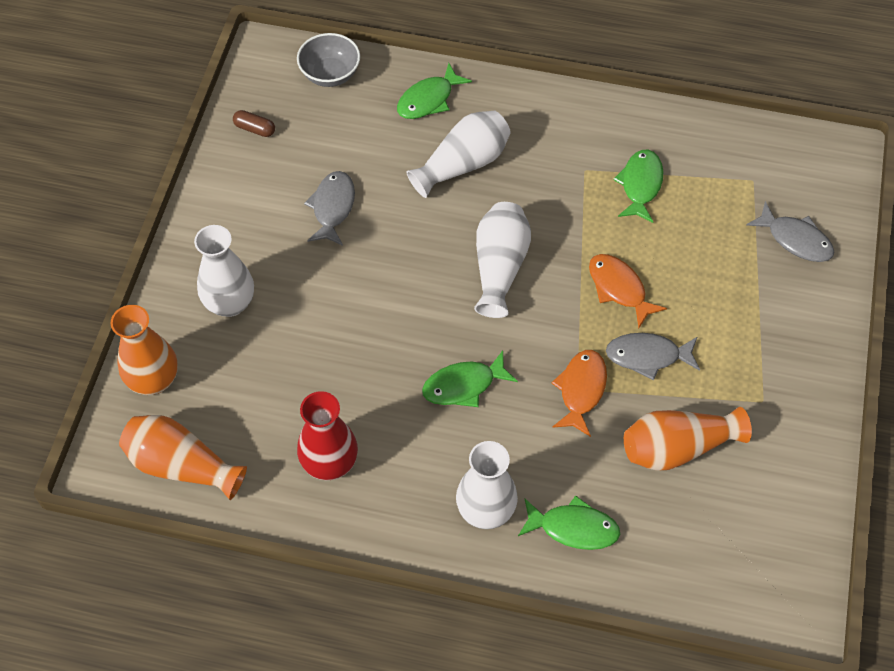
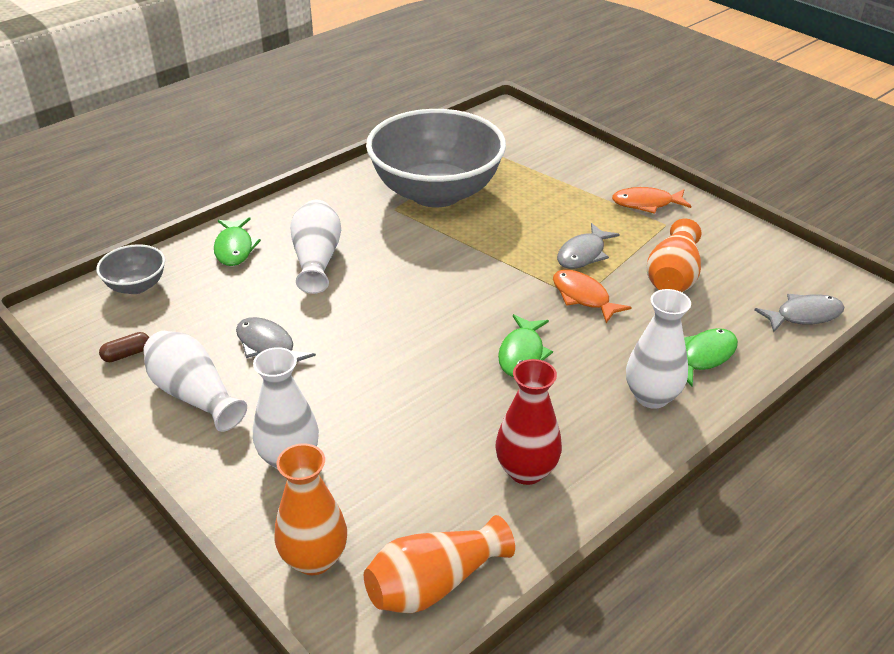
camera: 55 degrees left, 20 degrees down
(499, 267) = (432, 285): white vase -> white vase (194, 395)
(619, 288) = (512, 240): orange fish -> orange fish (646, 204)
(640, 185) = (436, 192): green fish -> grey bowl
(795, 239) = (551, 156): grey fish -> grey fish (804, 315)

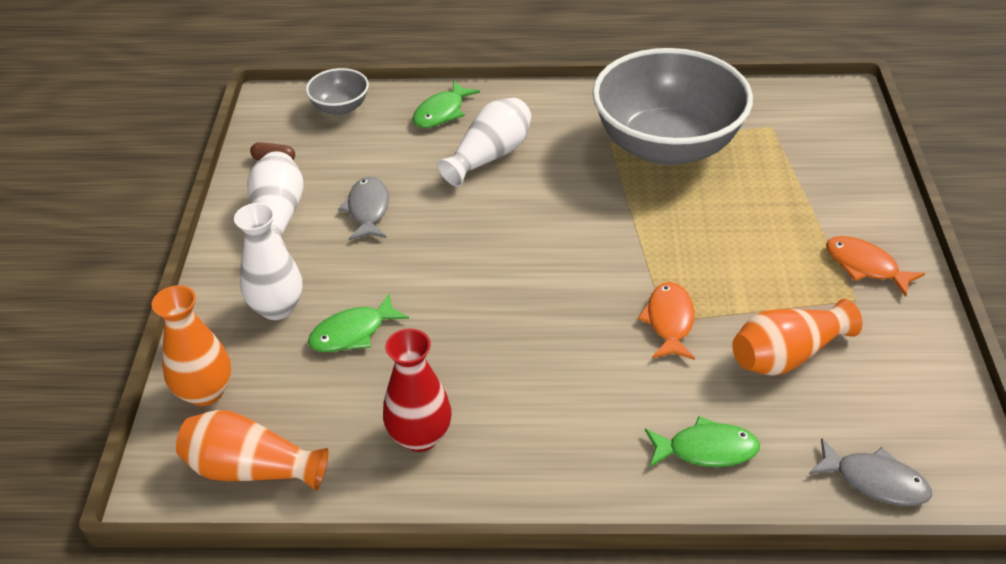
camera: 45 degrees right, 5 degrees up
(522, 354) = (546, 338): green fish -> green fish (353, 333)
(583, 254) = (726, 281): grey fish -> none
(651, 396) = (605, 451): white vase -> none

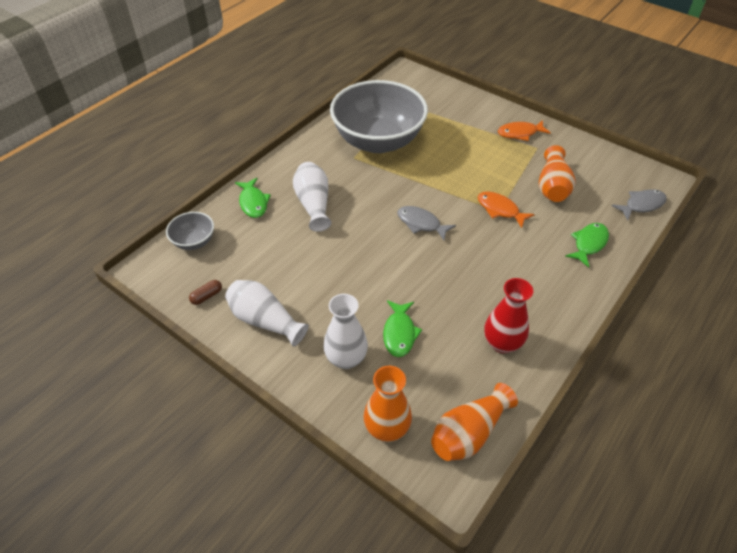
camera: 55 degrees left, 5 degrees up
(368, 210) = (303, 276): grey fish -> grey fish (421, 223)

